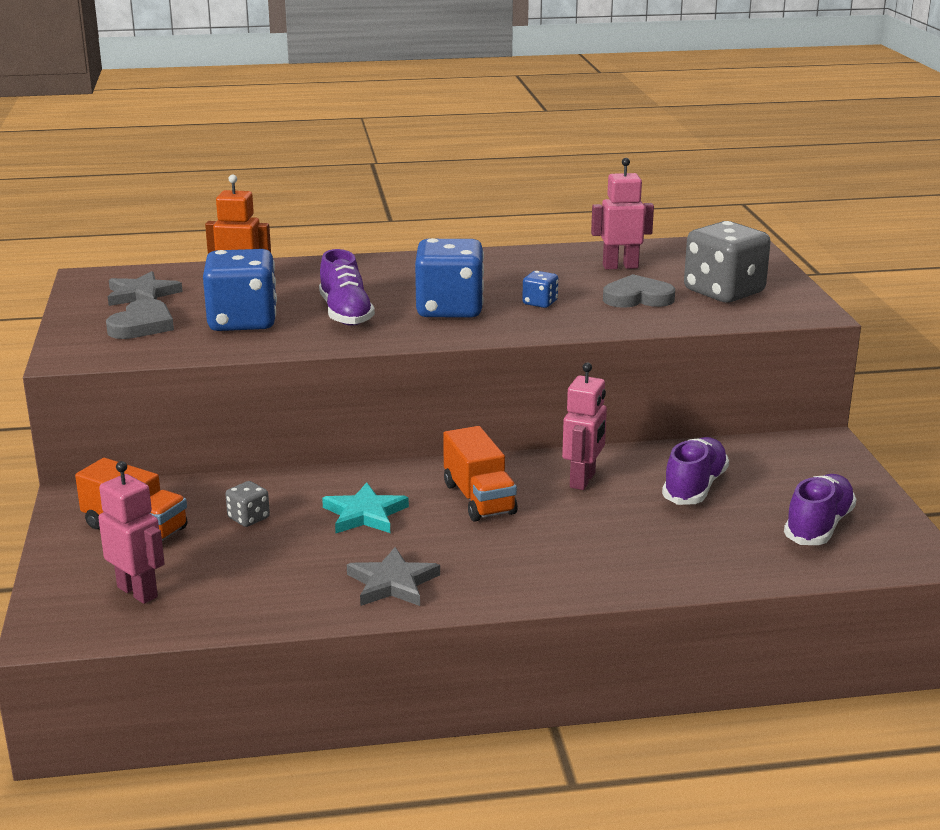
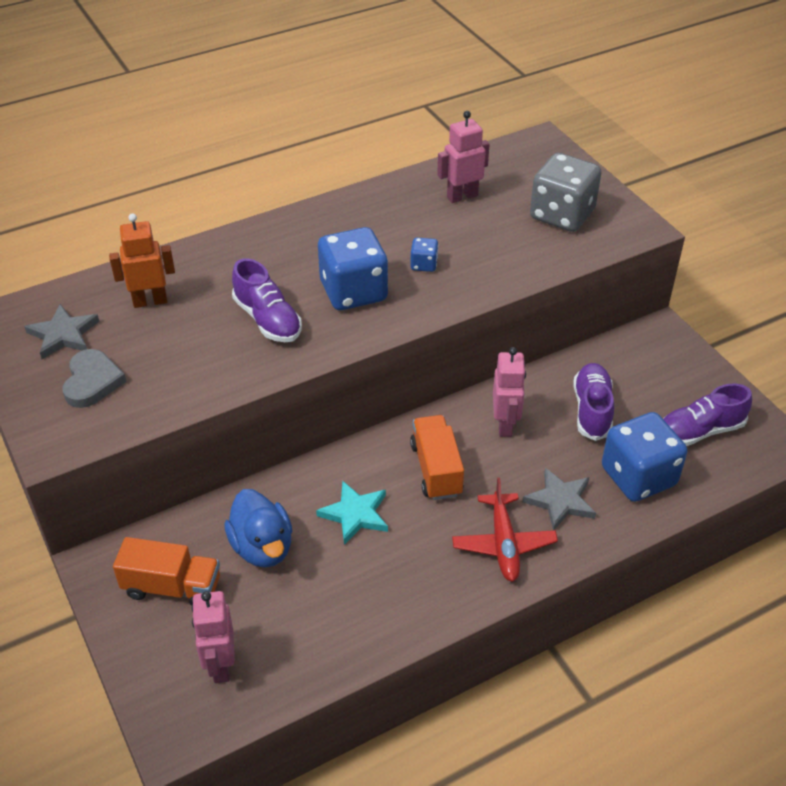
camera: 20 degrees left, 20 degrees up
(138, 592) = (220, 665): pink robot -> pink robot turned 120 degrees counterclockwise
(243, 321) = (182, 353): blue dice -> blue dice (638, 476)
(248, 518) = (262, 547): grey dice -> blue duck
(392, 583) = (420, 591): grey star -> grey star (560, 501)
(479, 498) = (436, 469): orange truck -> orange truck turned 150 degrees counterclockwise
(514, 567) = (503, 544): none -> red plane
(637, 298) = (498, 239): grey heart -> none
(818, 526) = (699, 431): purple shoe -> purple shoe turned 120 degrees counterclockwise

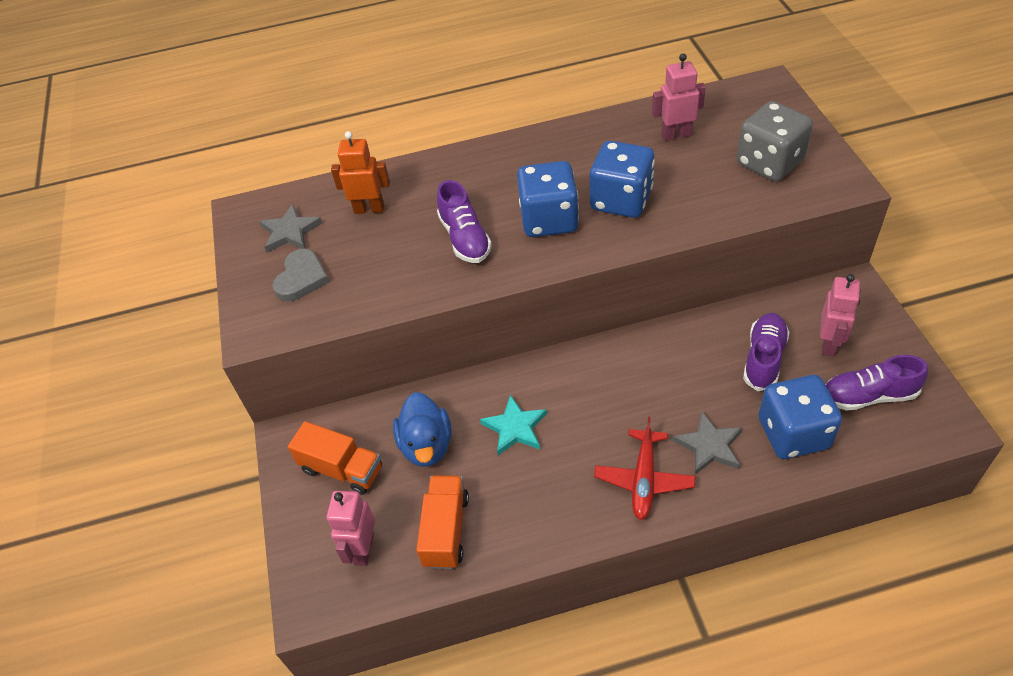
camera: 20 degrees right, 5 degrees up
(424, 264) = (621, 200): blue dice -> blue dice, size x2.22
(436, 469) = (599, 396): orange truck -> orange truck (446, 530)
(505, 425) = (675, 361): pink robot -> pink robot (829, 343)

